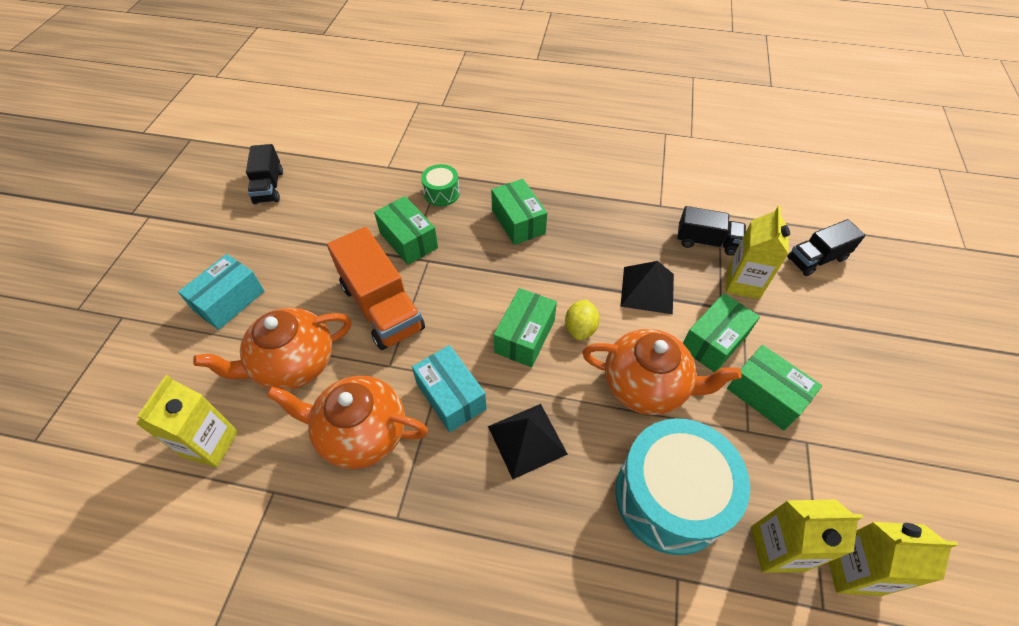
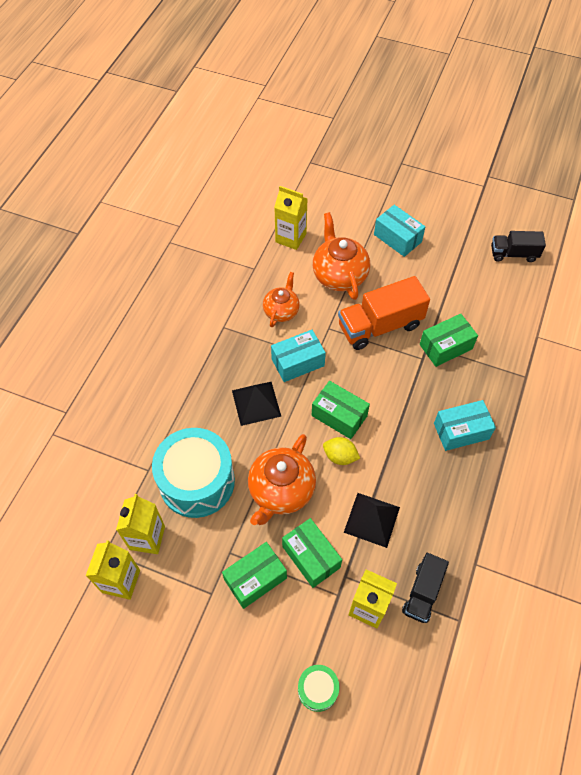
camera: 100 degrees right, 5 degrees up
(361, 433) = (281, 311): orange teapot -> orange teapot, size x0.63
(441, 193) = (501, 375): green drum -> green drum (317, 689)
(518, 222) = (461, 431): green box -> turquoise box
(816, 259) = (390, 697): black truck -> none

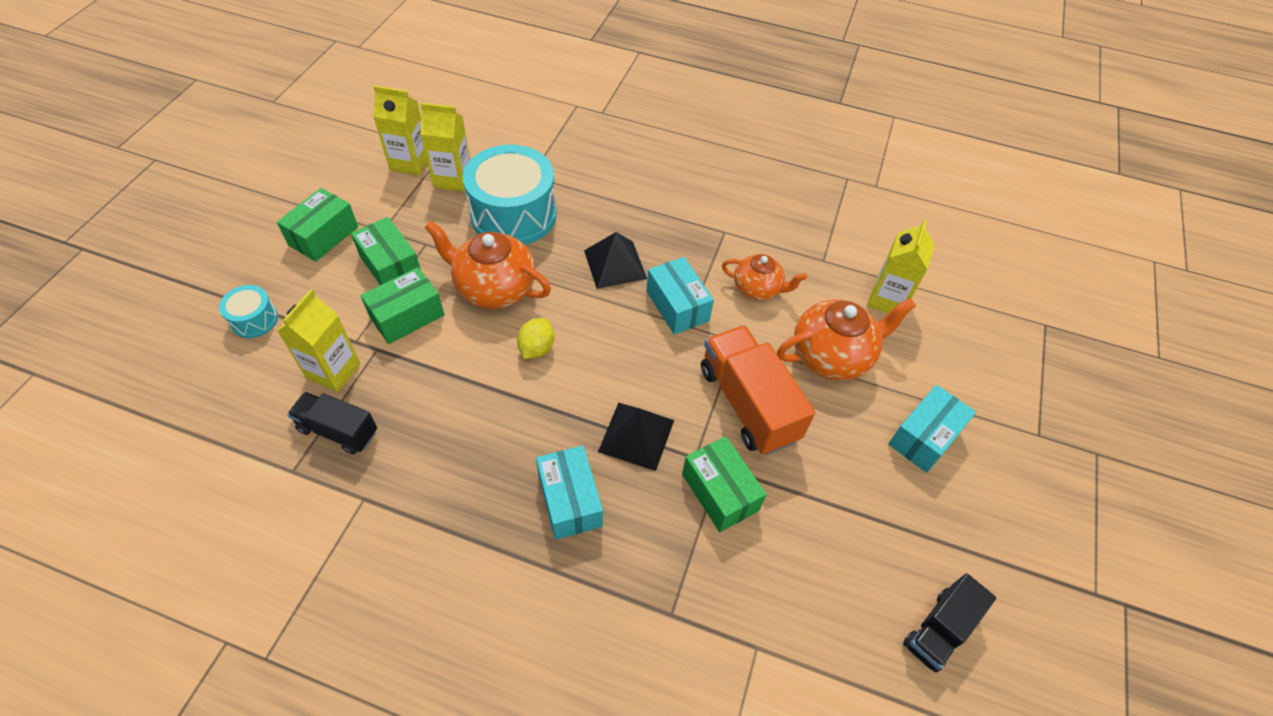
camera: 85 degrees right, 5 degrees down
(317, 689) = (254, 319): green drum -> turquoise drum
(339, 416) = (597, 349): green box -> green box (323, 236)
(371, 519) = (445, 379): black pyramid -> black pyramid (636, 435)
(513, 254) = (939, 629): black truck -> black truck turned 135 degrees counterclockwise

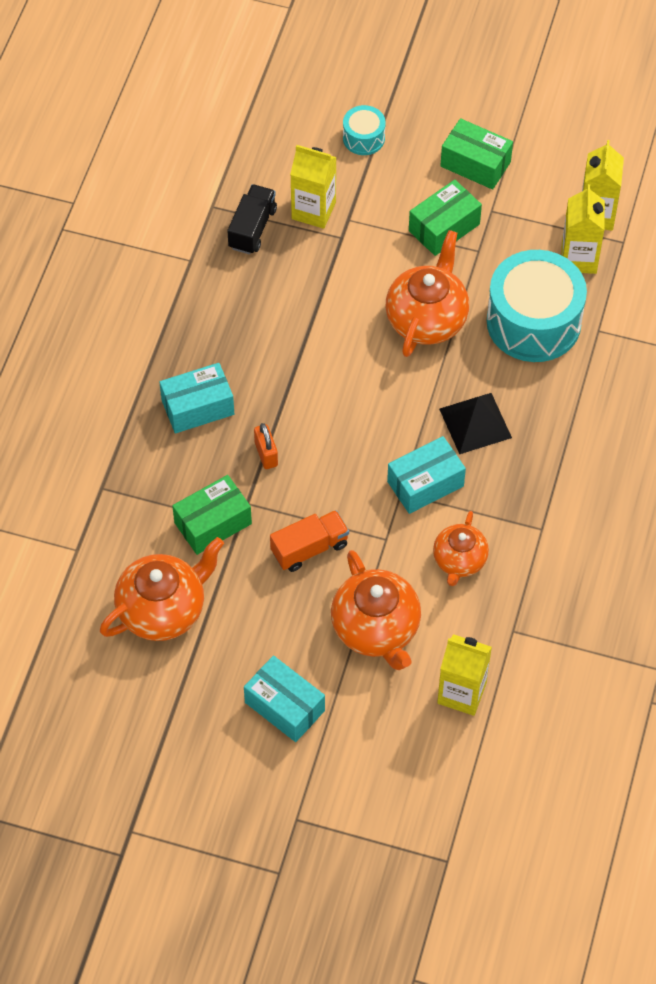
camera: 90 degrees right, 5 degrees up
(407, 316) = (382, 253): green box -> none
(537, 348) = (356, 364): yellow lemon -> none
(636, 435) = (266, 454): black pyramid -> orange padlock
(748, 404) = (309, 548): orange truck -> orange truck, size x0.61
(828, 548) = (163, 609): none -> orange teapot
(939, 629) = (94, 691): black truck -> none

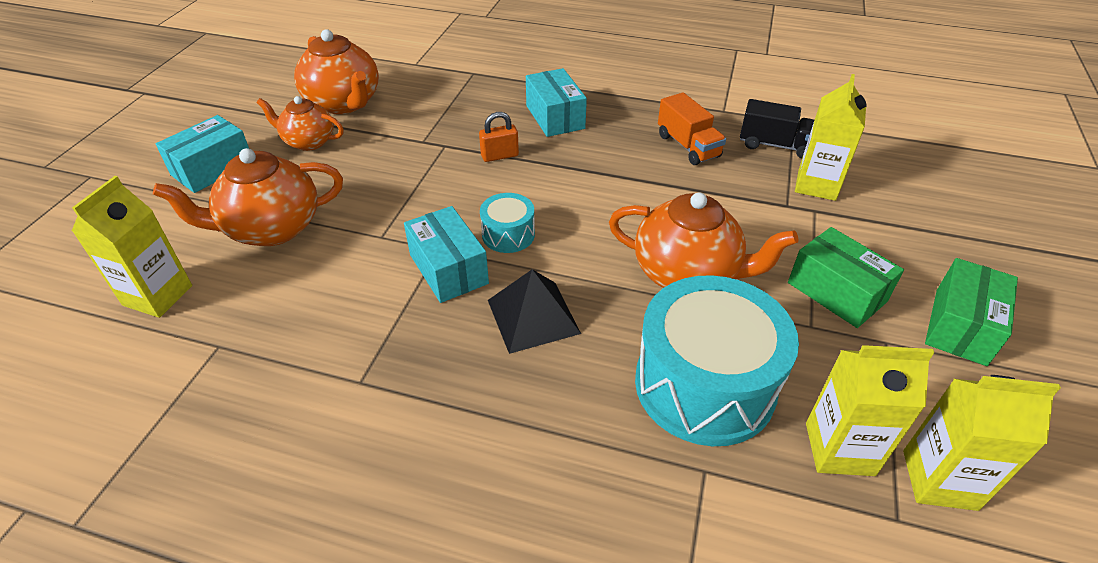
camera: 90 degrees right, 15 degrees down
(213, 523) = (426, 127): green box -> none
(309, 548) = (384, 183): orange truck -> orange truck (688, 146)
(363, 138) = (942, 223): turquoise drum -> turquoise drum (508, 234)
(459, 561) = (335, 297): orange teapot -> orange teapot (308, 141)

